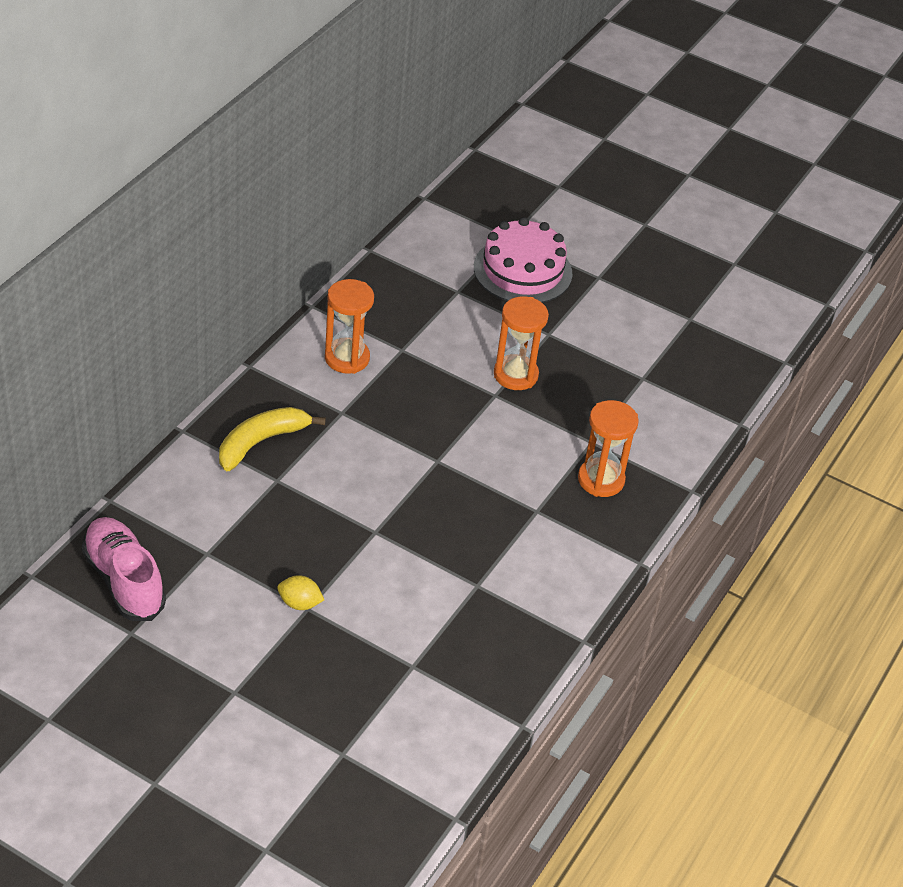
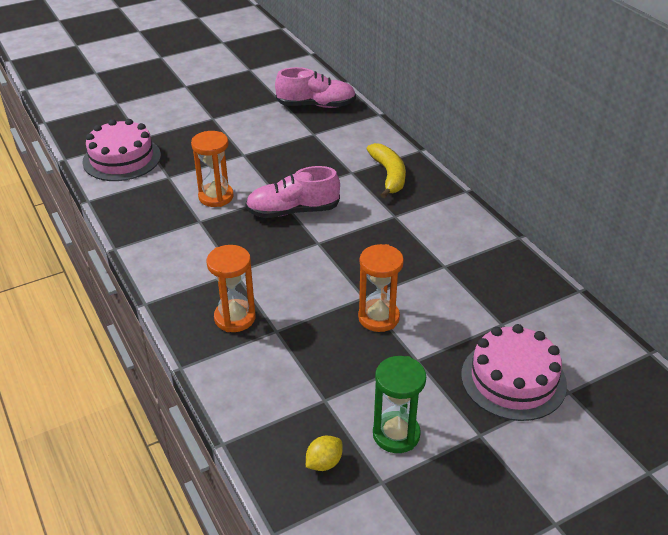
camera: 125 degrees right, 5 degrees down
(299, 603) = (249, 153): yellow lemon -> yellow lemon (324, 463)
(347, 358) = (449, 235): orange hourglass -> orange hourglass (216, 197)
(396, 505) = (293, 211): none -> pink shoe
(408, 745) = (122, 158): none -> pink cake
(640, 324) = (396, 434): none -> green hourglass

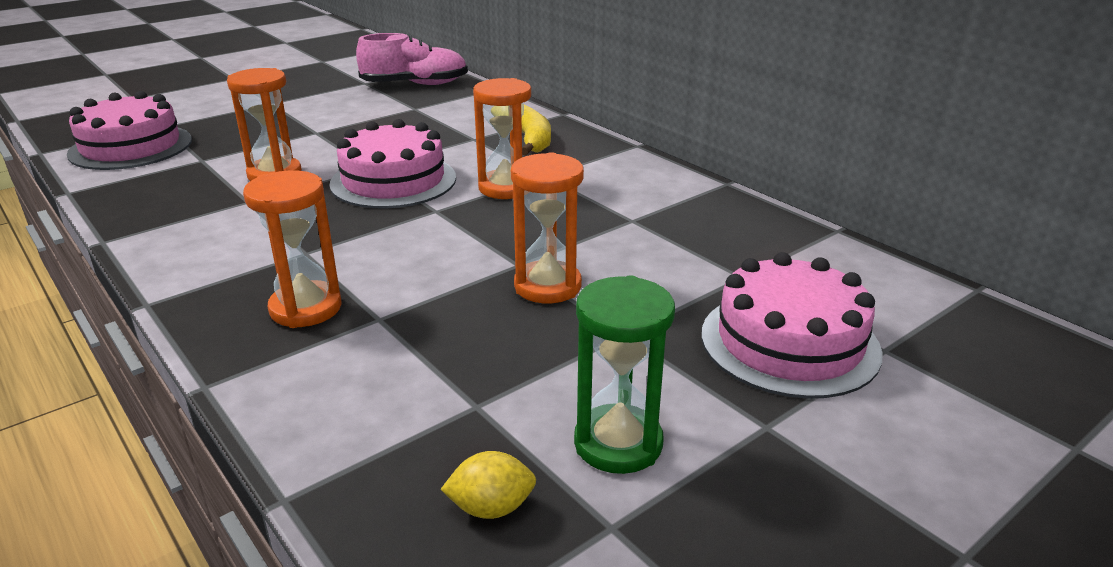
camera: 10 degrees left, 10 degrees down
(293, 211) = (393, 181): pink shoe -> pink cake
(324, 463) = (491, 508): yellow lemon -> yellow lemon turned 45 degrees clockwise
(366, 226) = (505, 188): none -> orange hourglass

